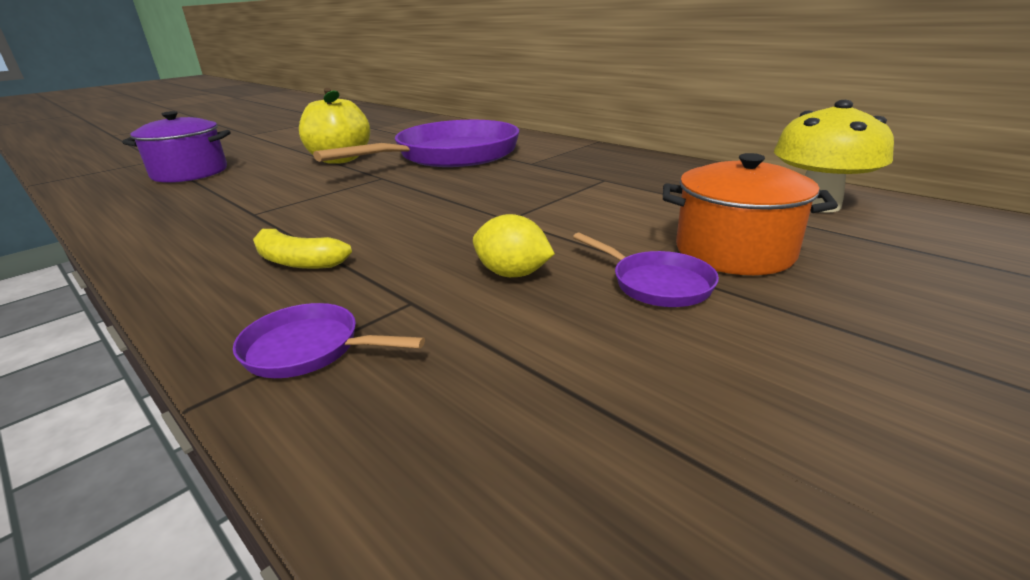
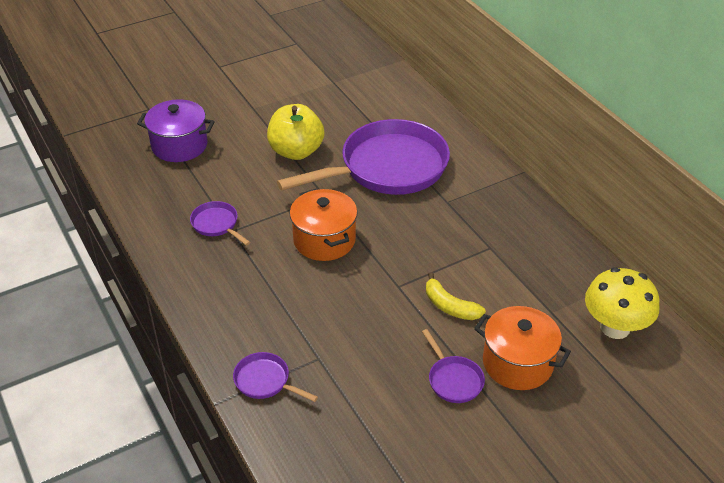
camera: 15 degrees right, 15 degrees up
(231, 212) = (217, 224): none -> purple pan
(297, 261) = (260, 301): yellow banana -> yellow banana (450, 306)
(389, 202) = (324, 240): none -> orange pot
(512, 274) = (379, 348): yellow lemon -> none

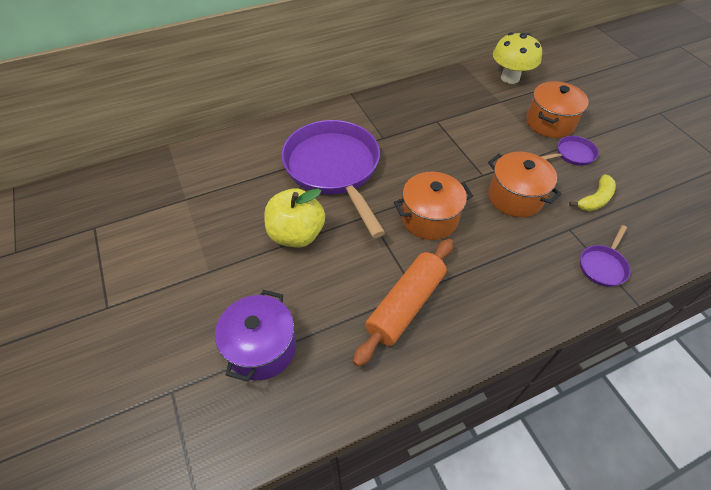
camera: 85 degrees left, 10 degrees up
(217, 224) = (405, 305): purple pan -> orange rolling pin
(364, 313) = (515, 197): none -> orange pot
(450, 306) = (501, 148): yellow banana -> yellow banana (595, 199)

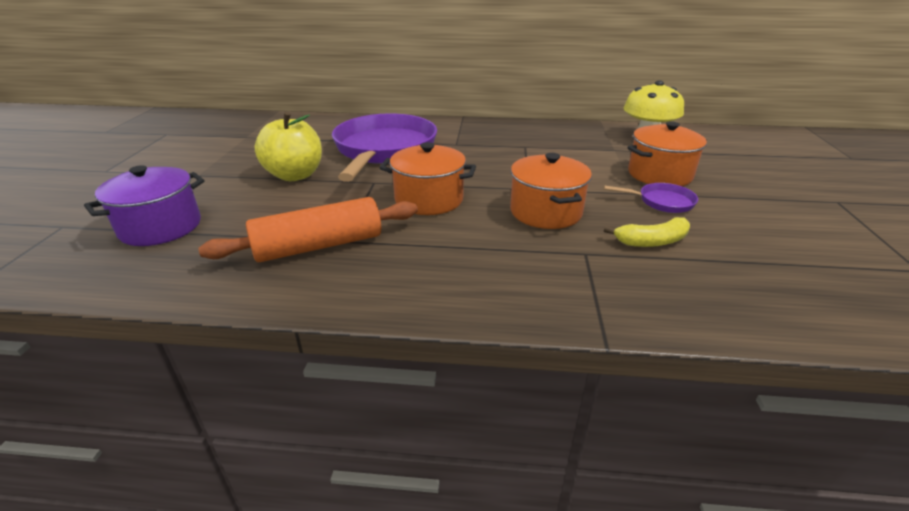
camera: 30 degrees right, 20 degrees down
(603, 266) = (595, 296): purple pan -> none

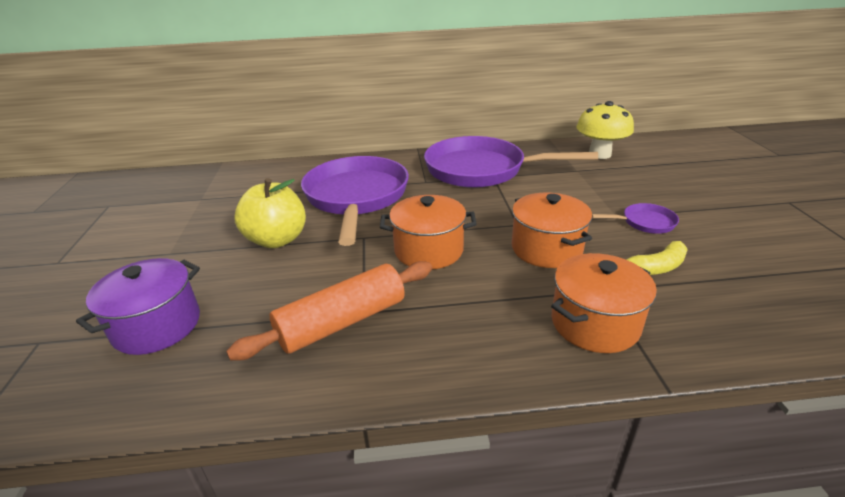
camera: 10 degrees left, 0 degrees up
(516, 140) = (481, 170): none -> purple pan
(659, 174) = (629, 193): orange pot -> orange pot (594, 323)

